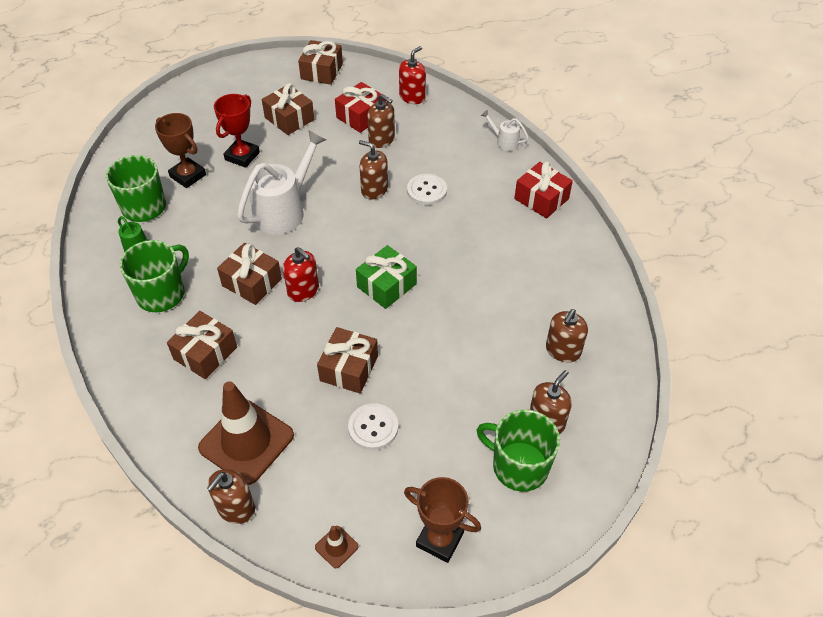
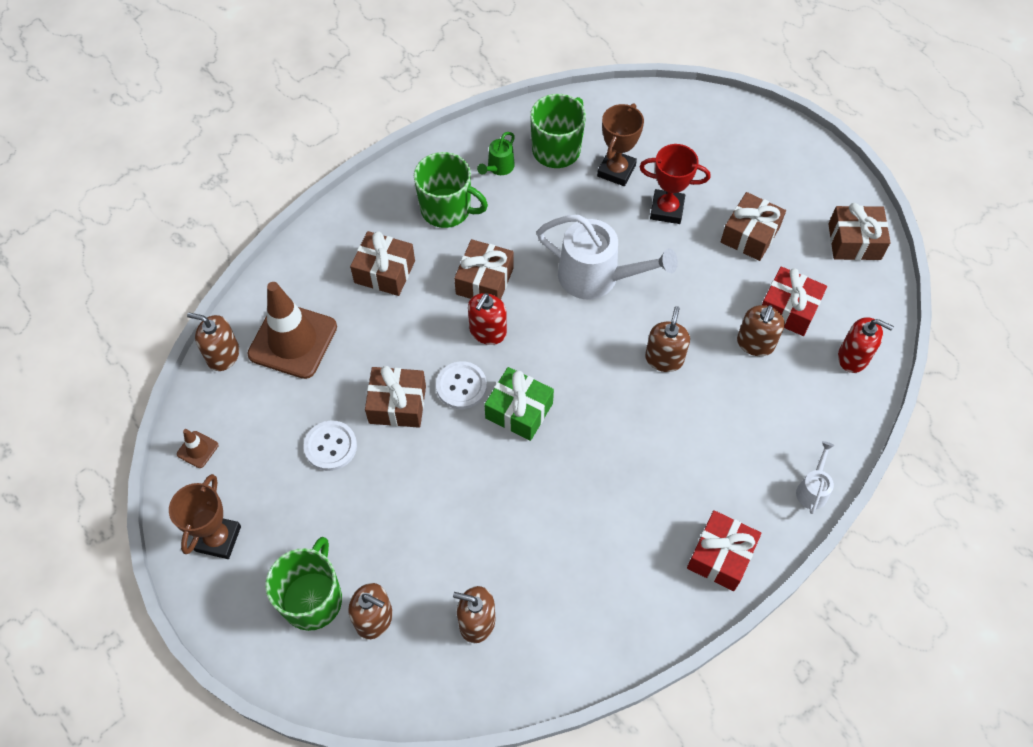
camera: 75 degrees right, 10 degrees up
(426, 191) = (684, 416): white button -> white button (461, 386)

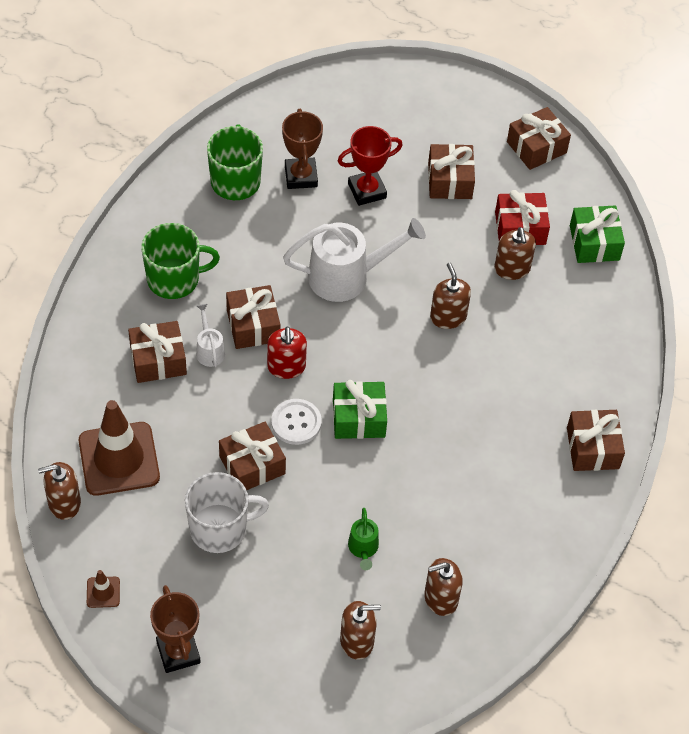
camera: 35 degrees left, 5 degrees down
(313, 599) = (295, 654): green mug -> none
(330, 446) = (220, 528): white button -> white mug
(498, 168) = (194, 221): green watering can -> green watering can (363, 549)
(720, 556) = (592, 448): red gift -> brown gift
(812, 489) = (628, 361): white watering can -> white watering can (209, 350)
(853, 357) = (594, 243): red soap dispenser -> green gift

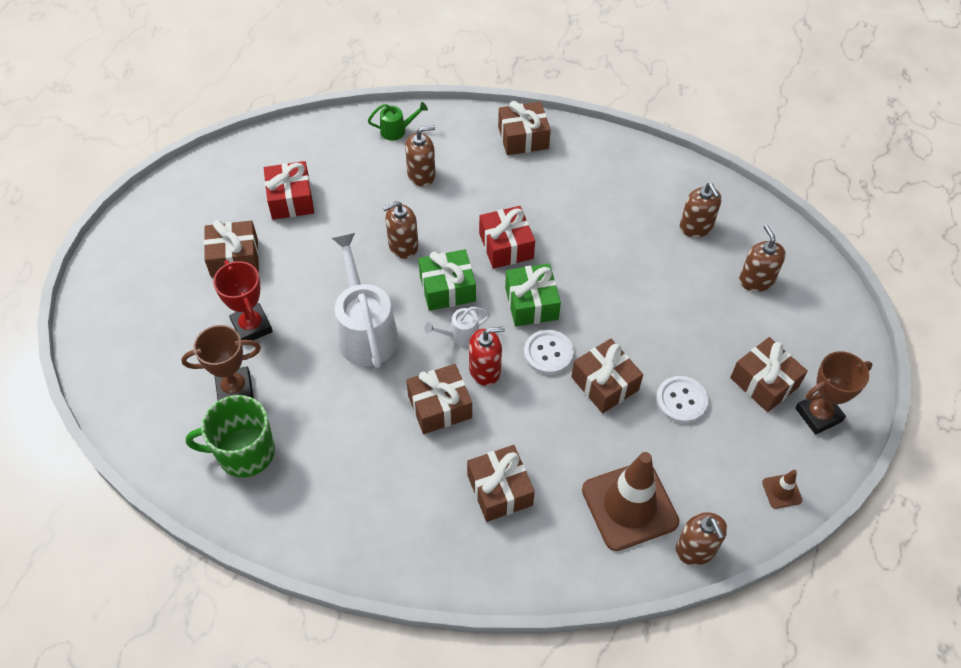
camera: 95 degrees left, 0 degrees up
(174, 279) = (390, 492): green mug -> none
(209, 350) = (477, 442): white watering can -> white watering can (459, 335)
(220, 528) = (681, 400): white mug -> white button
(363, 549) = (667, 285): green watering can -> green watering can (397, 130)
(436, 407) = (506, 246): none -> red gift
(512, 268) = (340, 202): brown soap dispenser -> brown soap dispenser (421, 174)
(536, 147) = (188, 193): brown gift -> brown gift (764, 382)
(594, 243) = (303, 146): green gift -> green gift (447, 288)

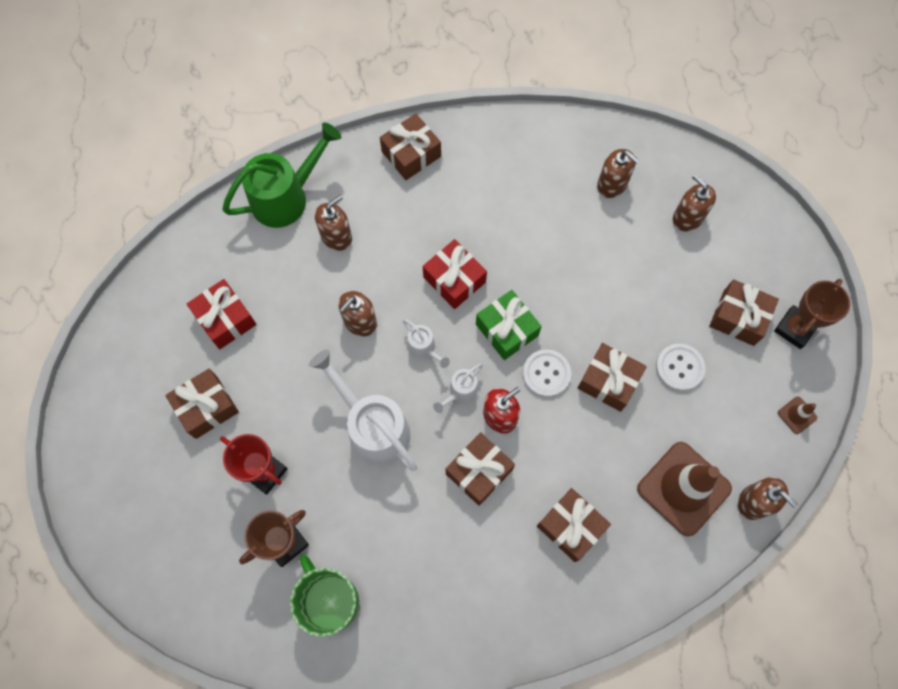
camera: 25 degrees left, 15 degrees up
(244, 452) = (330, 601): green mug -> green mug turned 90 degrees clockwise
(397, 130) = (287, 197): green watering can -> green watering can, size x2.10
(447, 288) = (424, 349): green gift -> white watering can

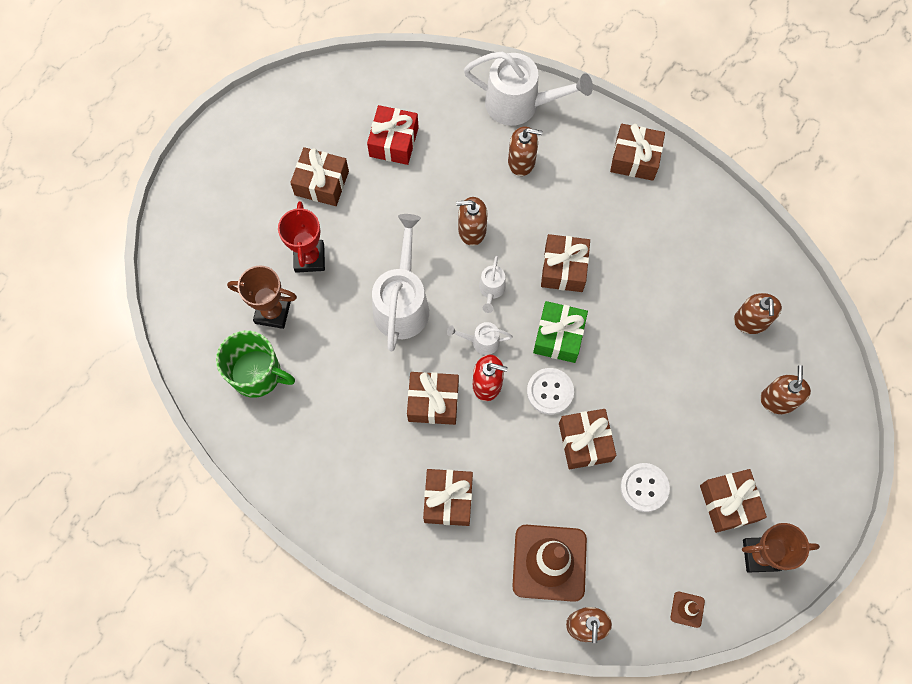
camera: 50 degrees right, 0 degrees up
(287, 197) = (520, 104): green watering can -> white watering can
(330, 601) = (257, 374): green mug -> green mug turned 90 degrees clockwise
(454, 279) = (564, 268): red gift -> brown gift

